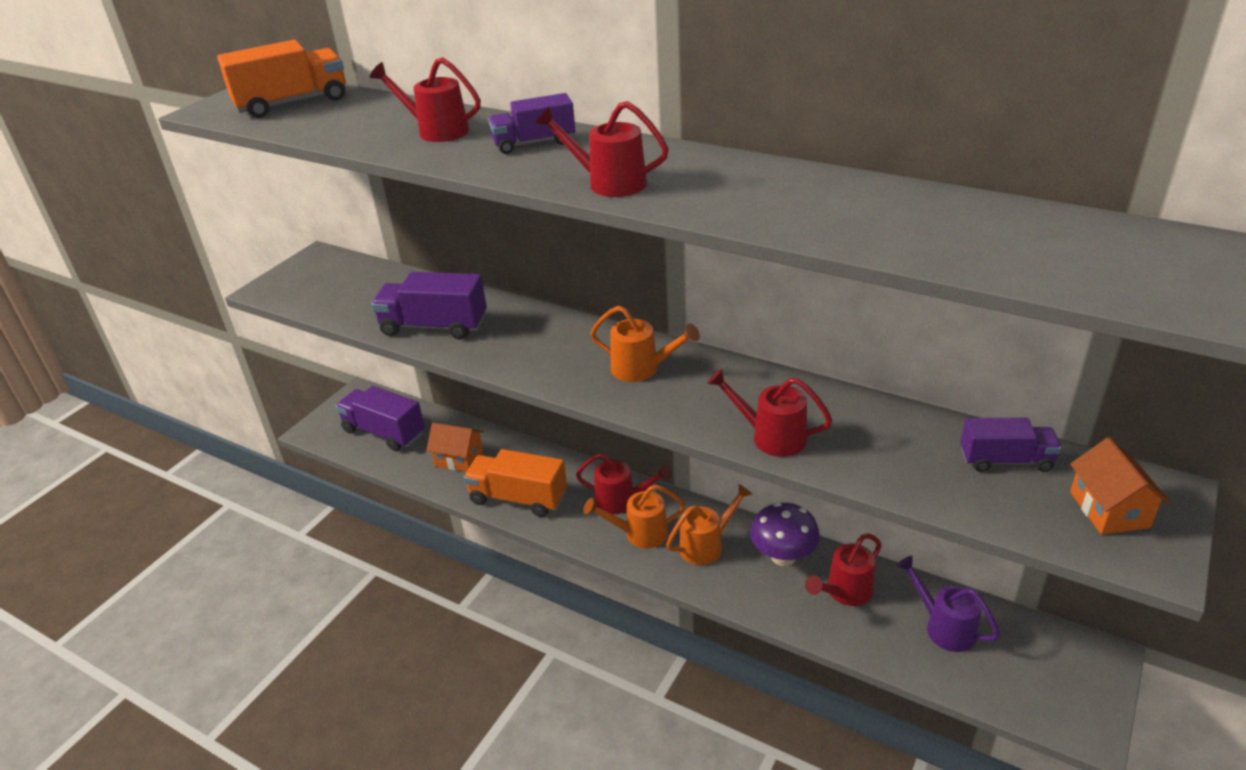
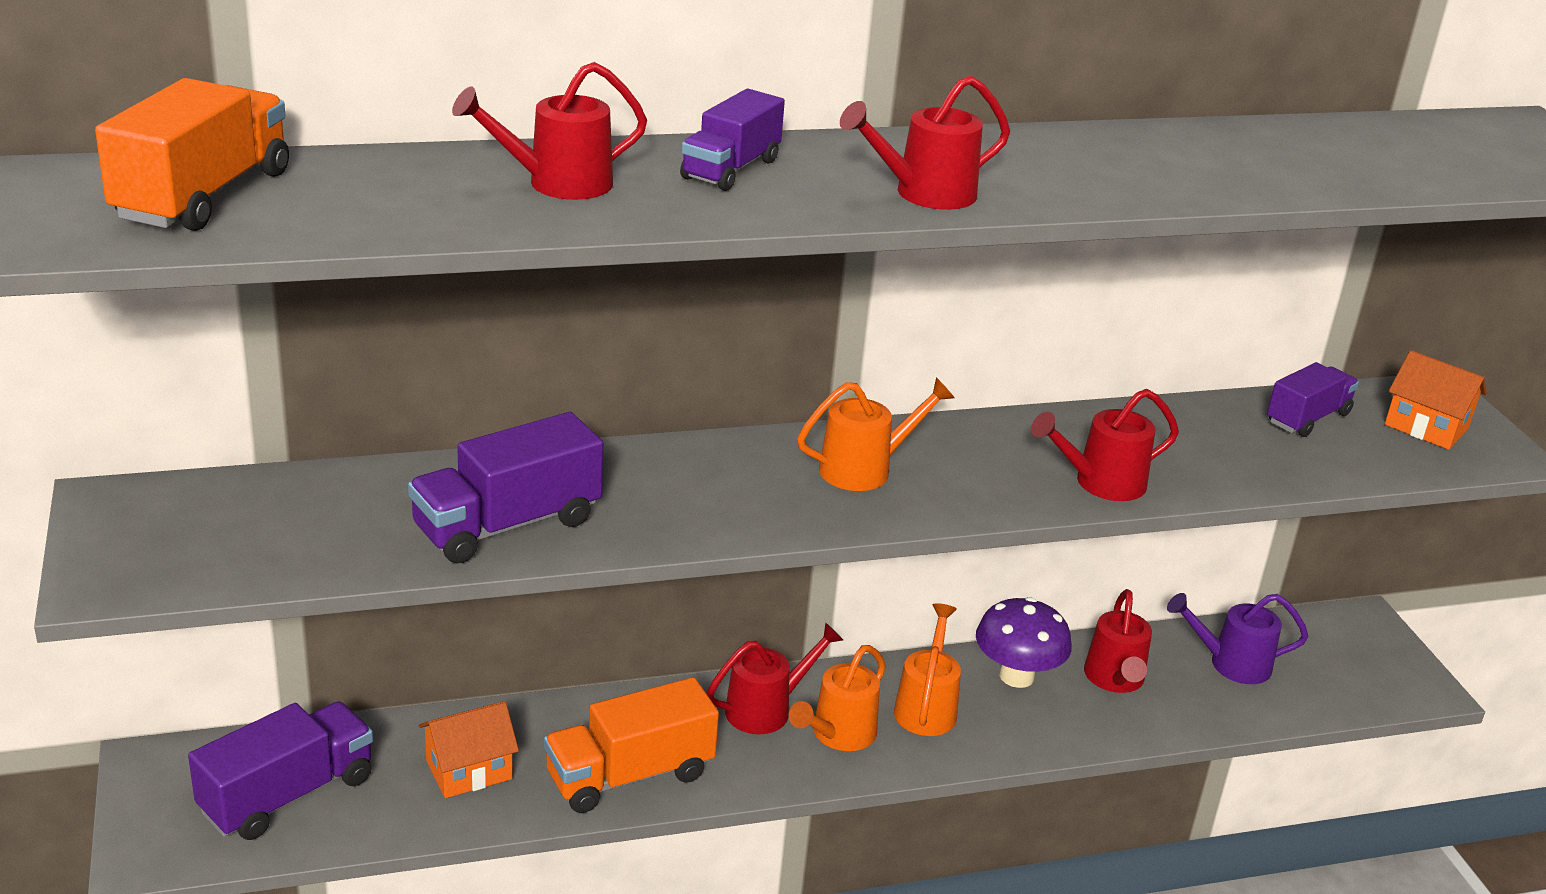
camera: 50 degrees left, 5 degrees down
(384, 432) = (287, 795): purple truck -> purple truck turned 150 degrees clockwise

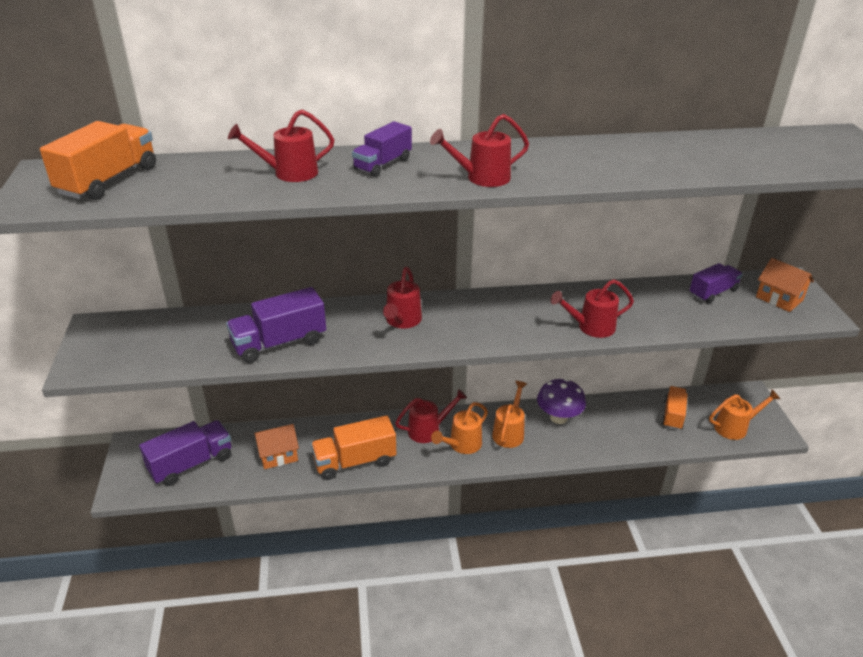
camera: 10 degrees right, 5 degrees up
(865, 469) = (468, 317): orange watering can -> orange watering can (735, 427)
(1115, 680) = (609, 421): red watering can -> red watering can (402, 321)
(1230, 663) = (673, 415): purple watering can -> orange truck

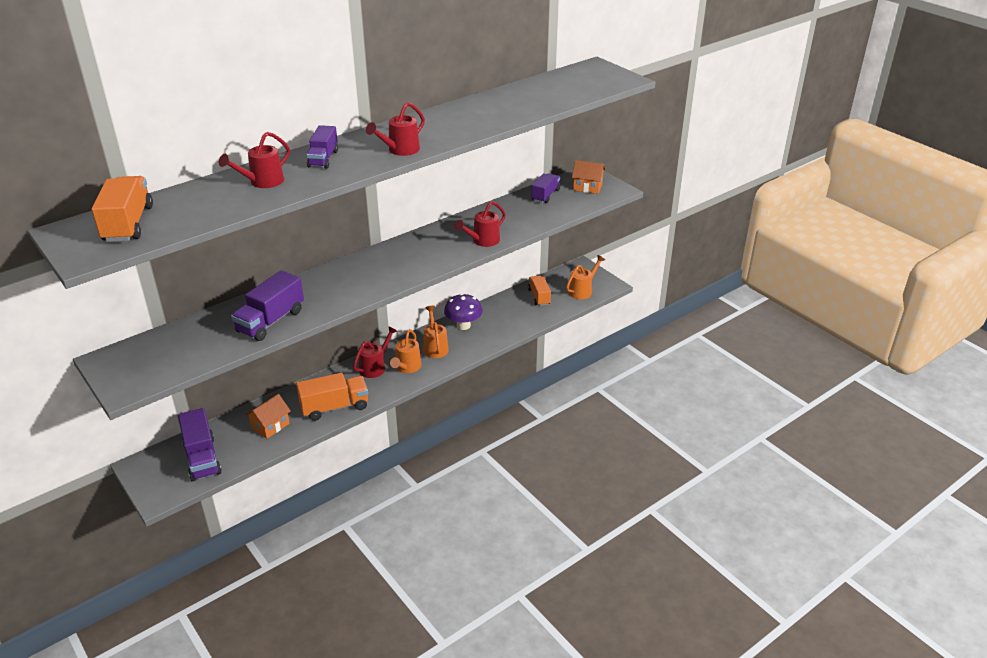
camera: 30 degrees left, 0 degrees up
(191, 464) = (202, 458): purple truck -> purple truck turned 135 degrees clockwise
(355, 461) = (334, 407): orange truck -> orange truck turned 150 degrees counterclockwise
(402, 321) = (350, 278): red watering can -> none

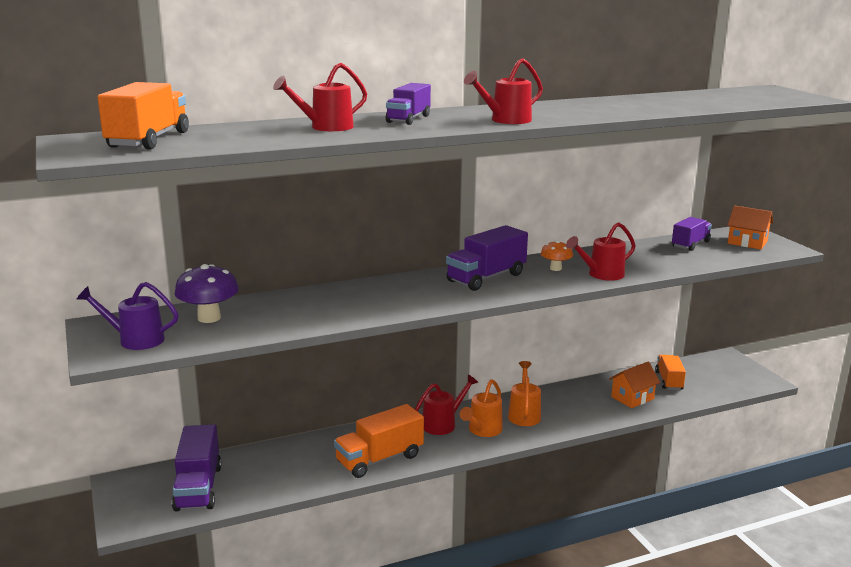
camera: 15 degrees right, 15 degrees down
(142, 370) = (135, 340): none -> purple watering can
(270, 321) = (310, 315): purple truck -> purple truck (486, 278)
(270, 426) = (294, 466): orange house -> orange house (632, 398)
(334, 407) = (379, 459): orange truck -> orange truck turned 150 degrees clockwise
(447, 239) = (555, 268): none -> orange mushroom
(463, 325) = (565, 397): purple mushroom -> purple mushroom (209, 318)
(582, 290) = (728, 382): orange watering can -> none

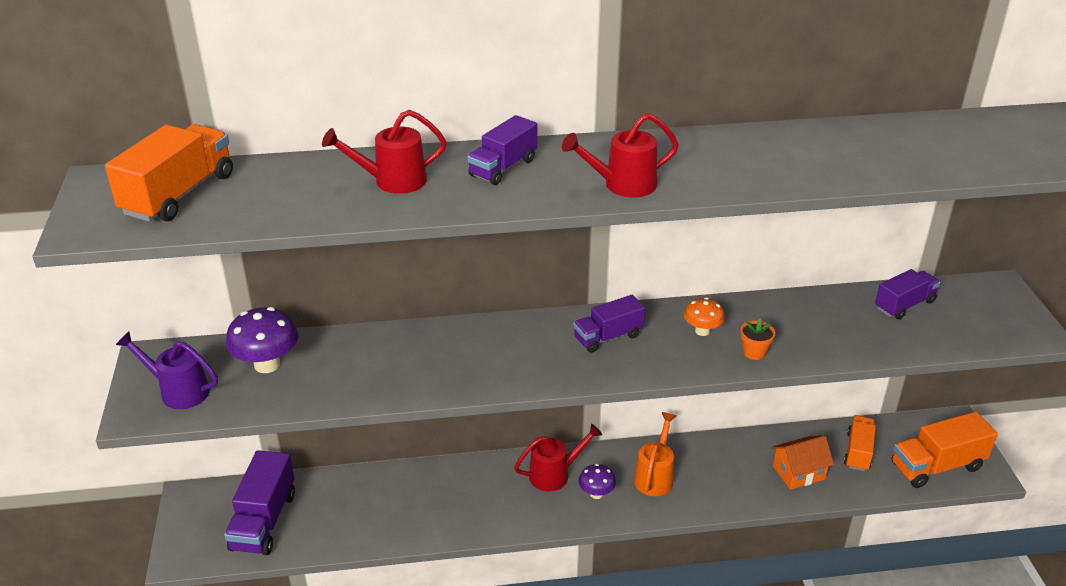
camera: 15 degrees right, 15 degrees up
(379, 459) = (465, 516): orange truck -> orange truck (937, 466)
(482, 430) = (596, 493): orange watering can -> purple mushroom
(486, 278) = (608, 337): purple truck -> purple truck, size x0.65
(601, 275) = (754, 352): red watering can -> orange flower pot
(747, 242) = (985, 312): orange house -> none

